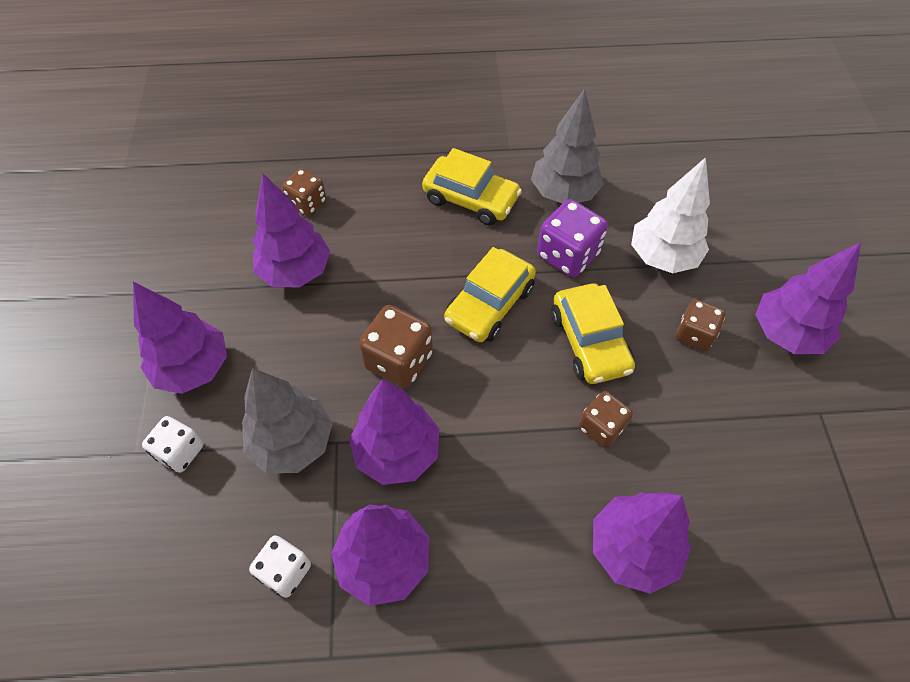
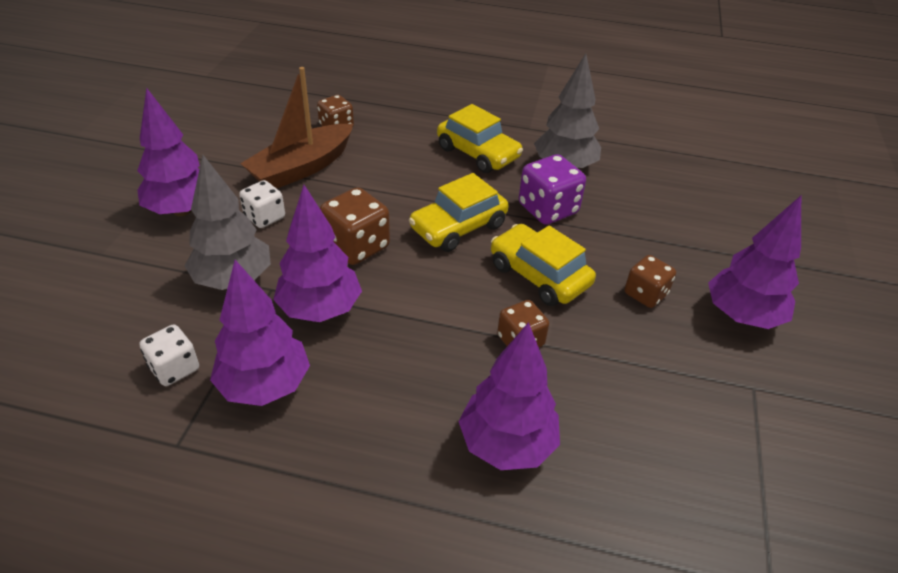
camera: 15 degrees right, 15 degrees down
(180, 451) = (138, 262): white dice -> white dice (265, 217)
(296, 272) = (302, 168): purple tree -> brown boat
(589, 342) = (539, 275): yellow car -> yellow car turned 135 degrees clockwise
(662, 257) = (638, 231): white tree -> none

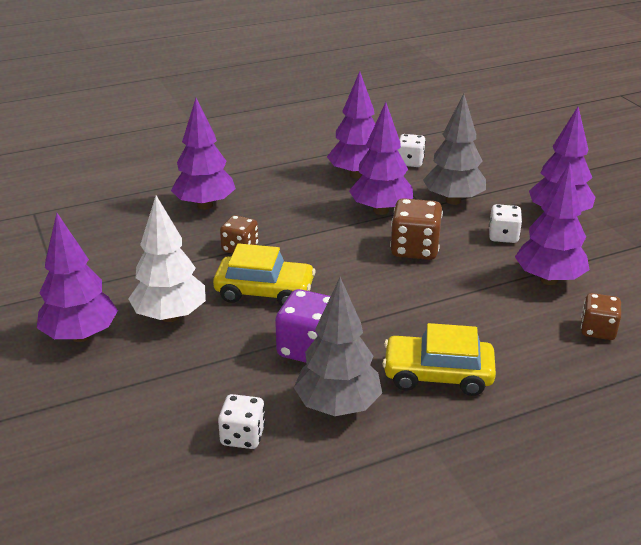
camera: 145 degrees right, 10 degrees down
(302, 168) = (548, 279): brown boat -> purple tree
(458, 227) = (364, 296): yellow car -> none
(642, 180) = (243, 436): none -> white dice
(645, 294) = (170, 316): brown dice -> white tree

